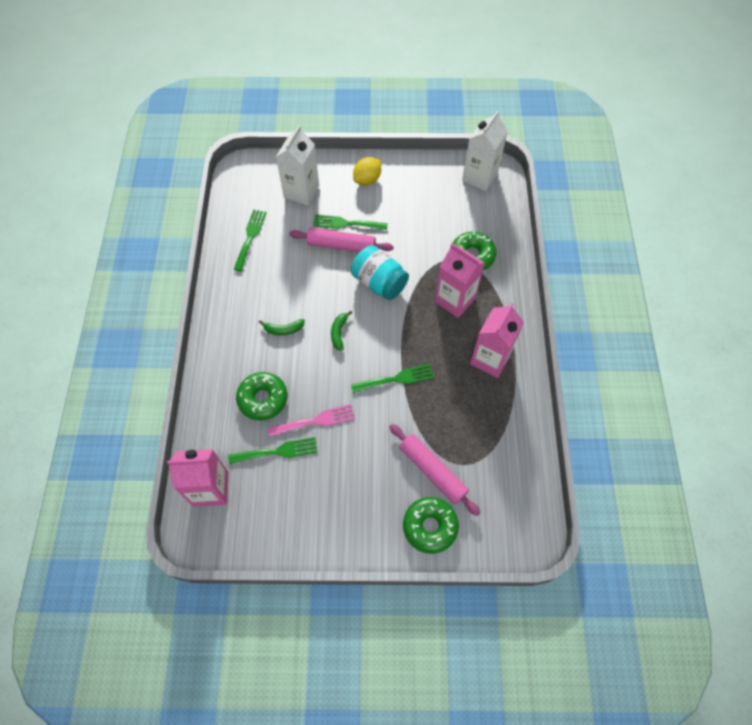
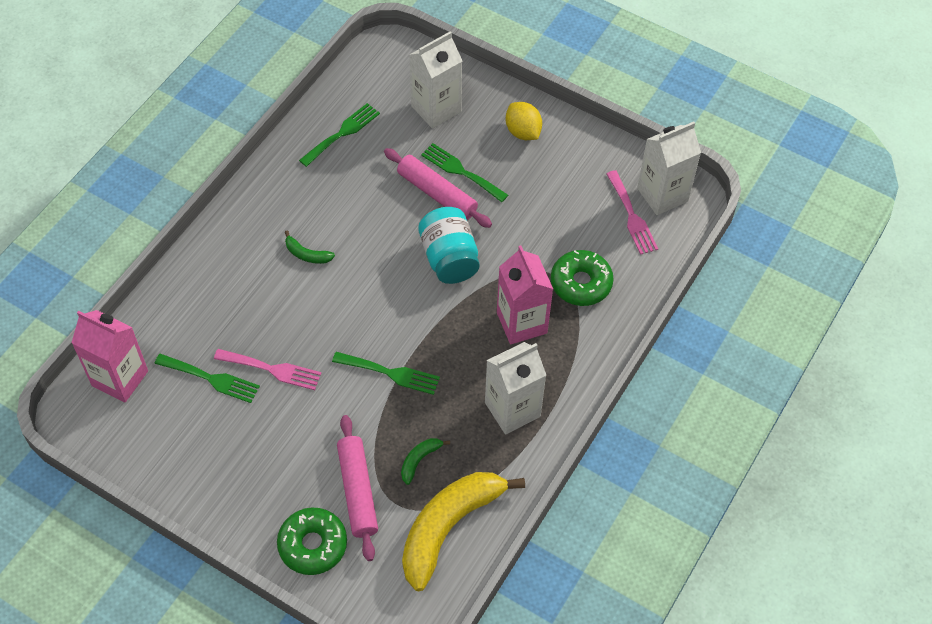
camera: 30 degrees right, 5 degrees down
(263, 399) = (234, 316): green donut -> none
(339, 332) = (364, 289): green banana -> green banana (419, 460)
(367, 179) = (523, 132): yellow lemon -> yellow lemon turned 75 degrees clockwise
(471, 199) = (632, 216): none -> pink fork
(490, 359) = (512, 409): pink carton -> white carton
(508, 460) = (449, 527): none -> yellow banana

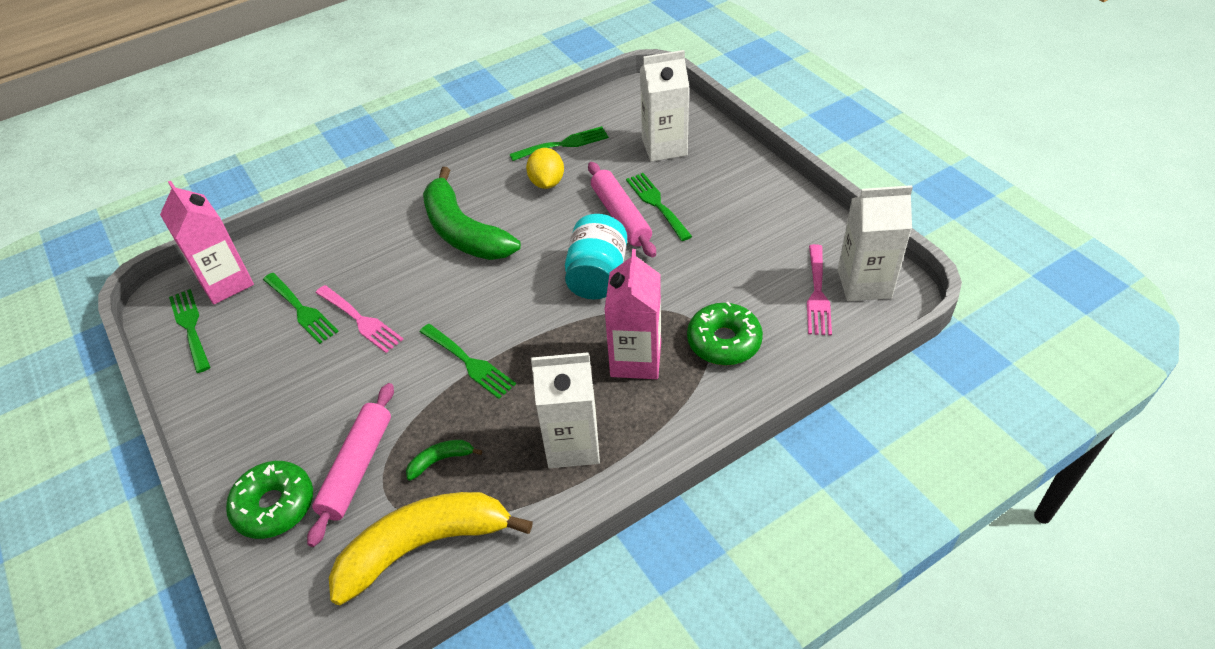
camera: 30 degrees right, 10 degrees down
(120, 430) = (190, 327): none -> green fork
(307, 254) = (463, 232): green banana -> green banana, size x2.43
(523, 132) = (740, 187): yellow lemon -> yellow lemon (547, 182)

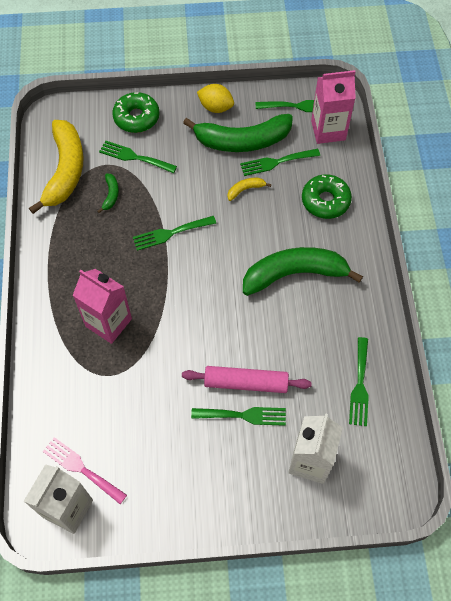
camera: 115 degrees right, 15 degrees up
(276, 358) = (242, 141): none -> green banana
(357, 468) = (134, 157): pink rolling pin -> green fork
(361, 320) = (245, 189): pink fork -> yellow banana
(547, 182) = (317, 351): yellow lemon -> yellow lemon (216, 107)
(572, 444) = (74, 260): white carton -> none
(597, 275) = (195, 337): turquoise jar -> none
(724, 341) = (85, 381): green donut -> green donut (325, 201)

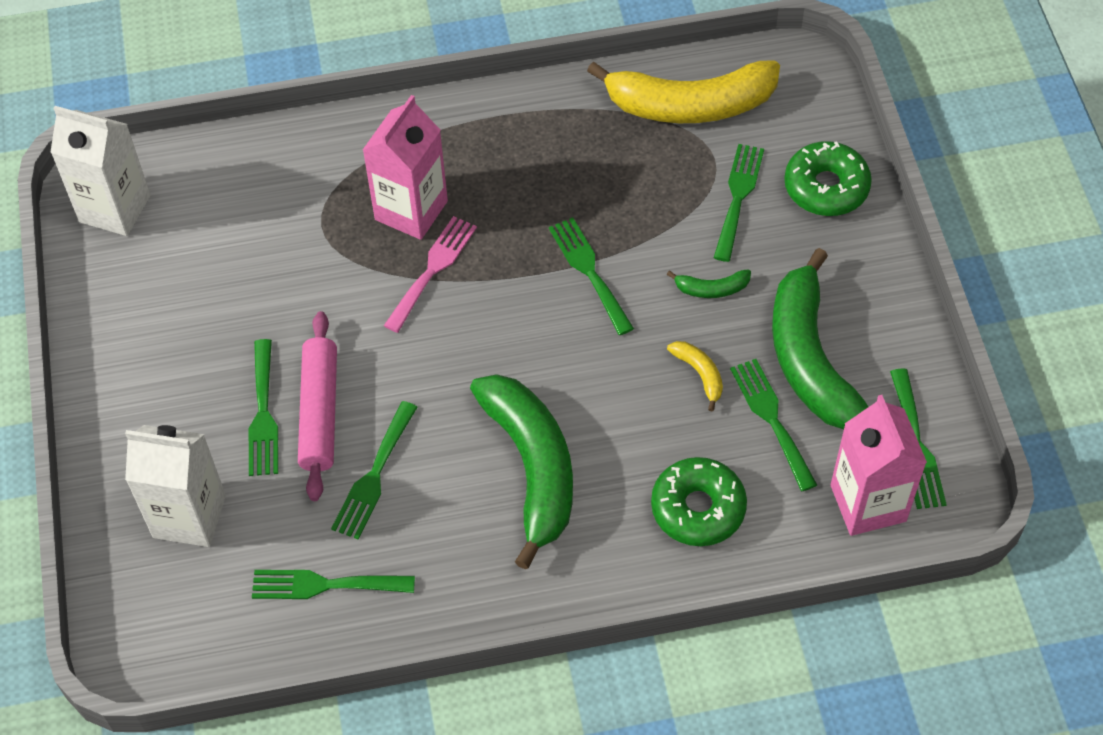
camera: 85 degrees right, 5 degrees down
(81, 468) = (173, 214): pink fork -> pink fork (433, 269)
(111, 195) = (652, 175): green banana -> green banana (711, 289)
(216, 107) = (879, 307): yellow lemon -> none
(292, 355) = (374, 476): none -> green fork

